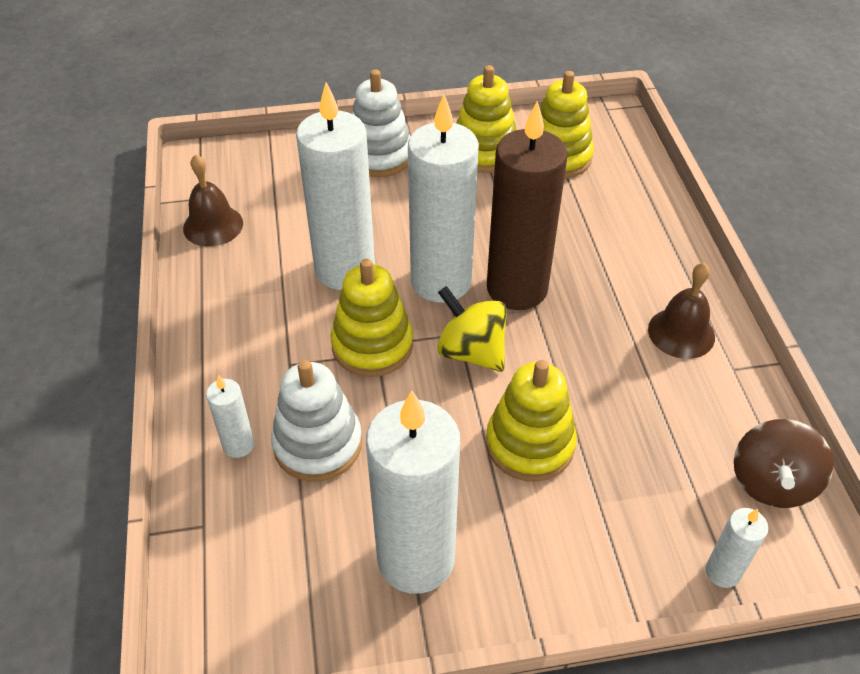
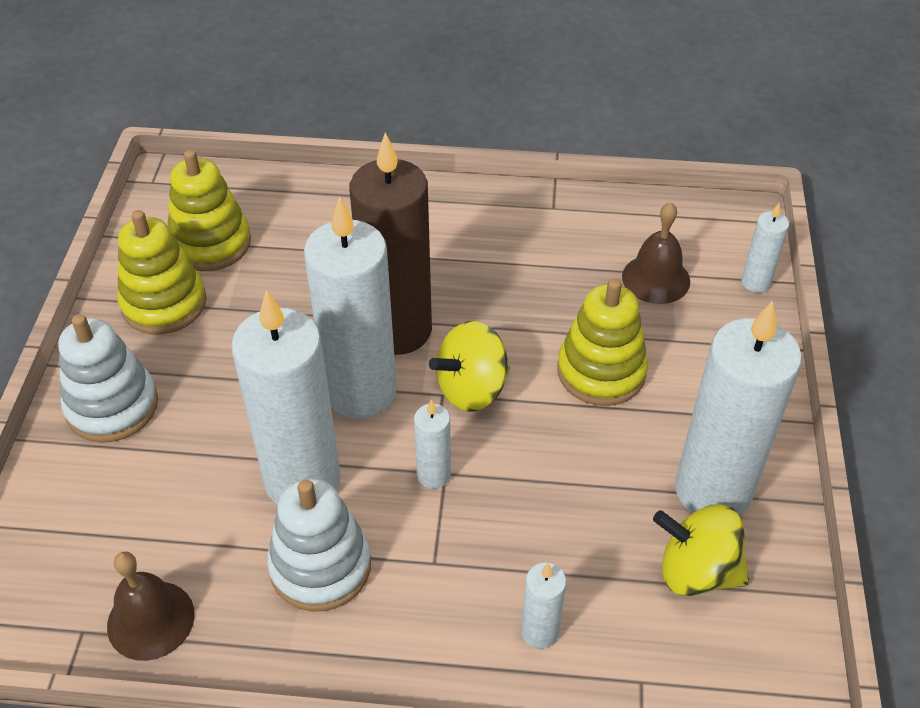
camera: 75 degrees left, 0 degrees up
(318, 444) = (558, 551): white stacking toy -> white stacking toy (320, 566)
(320, 555) = (696, 571): none -> yellow spinning top
(372, 345) = (433, 475): yellow stacking toy -> white candle
(681, 333) = (501, 227): brown bell -> brown bell (656, 279)
(771, 483) = (677, 225): brown spinning top -> none

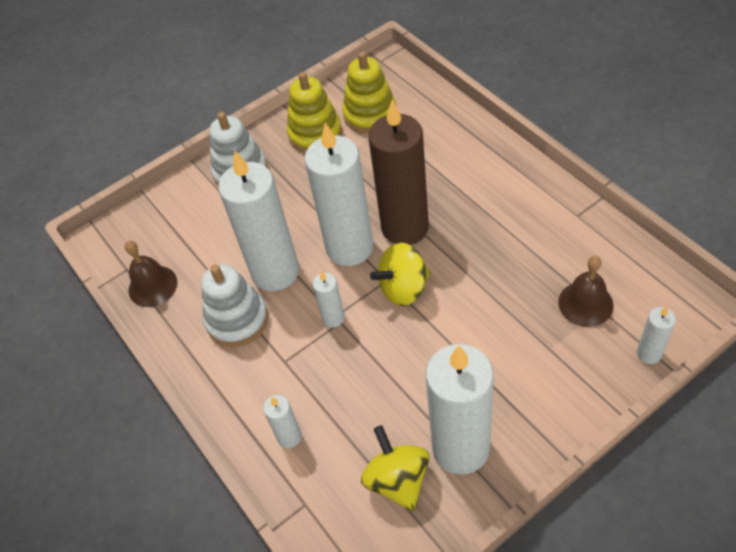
camera: 55 degrees right, 5 degrees up
(472, 389) = (403, 288): yellow spinning top -> yellow spinning top turned 45 degrees counterclockwise
(601, 371) = (483, 333): yellow stacking toy -> none

